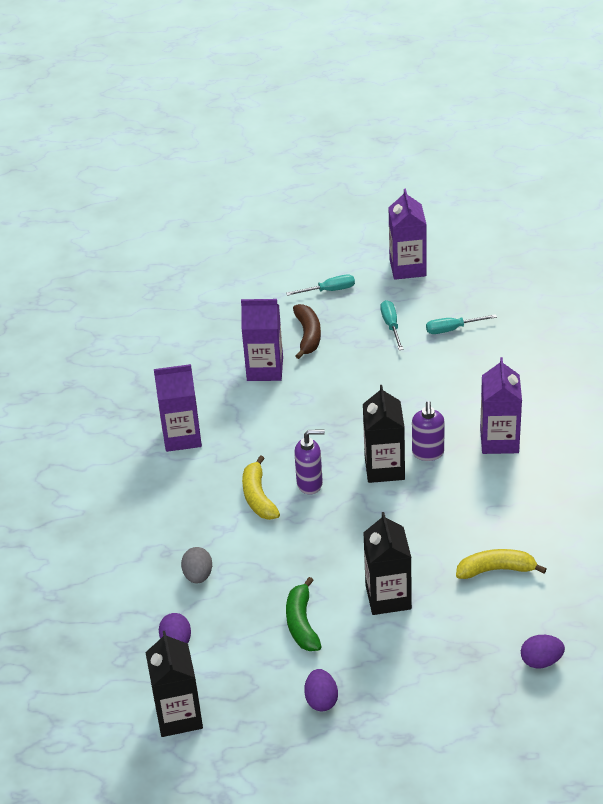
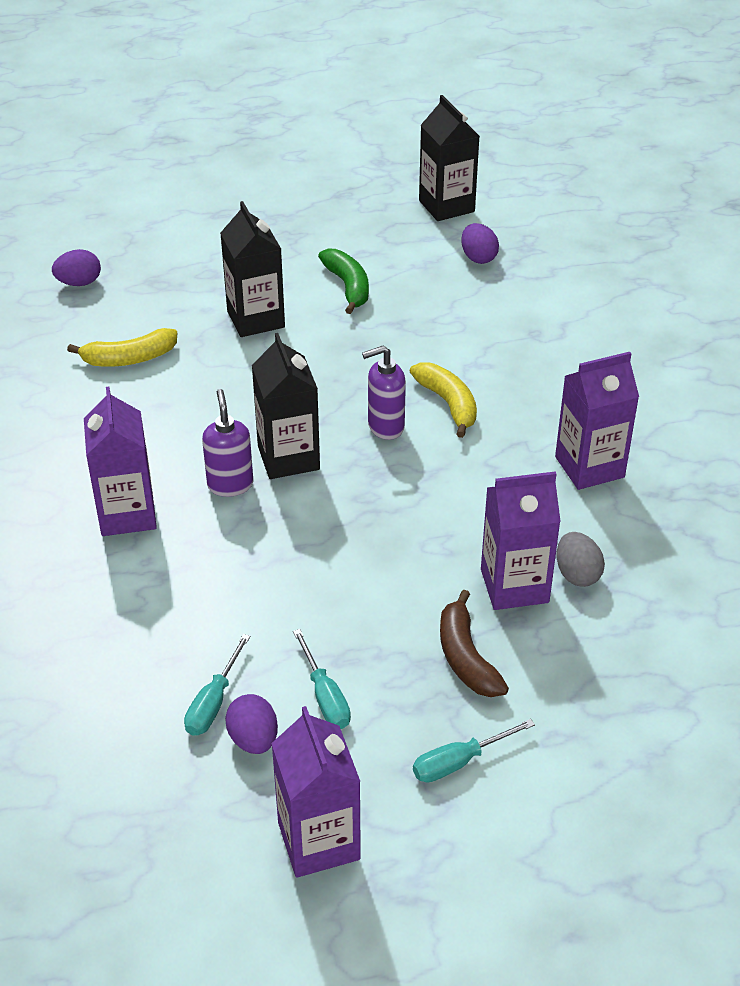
camera: 165 degrees right, 0 degrees up
(198, 575) = (484, 316): grey egg -> grey egg (577, 574)
(321, 700) = (308, 231): purple egg -> purple egg (253, 739)
(452, 329) = (214, 702): turquoise screwdriver -> turquoise screwdriver turned 135 degrees clockwise

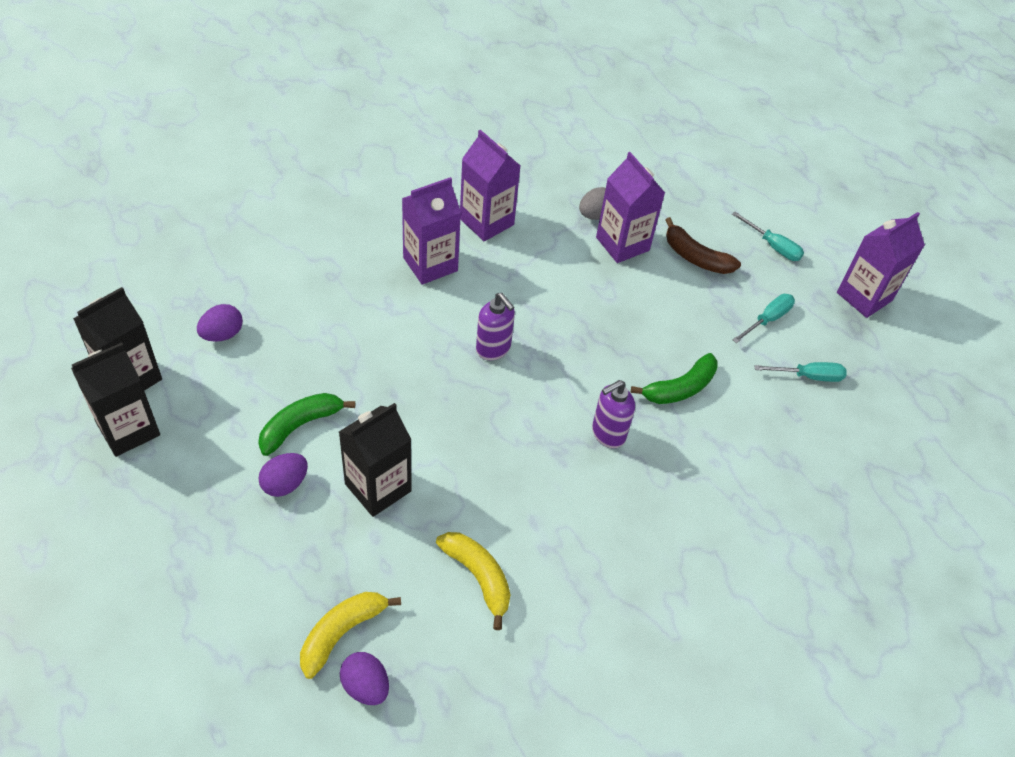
camera: 115 degrees left, 10 degrees up
(127, 514) = (675, 495): purple carton -> purple carton (430, 264)
(253, 739) = (821, 346): purple egg -> purple egg (285, 484)
(259, 565) = (680, 388): none -> green banana
(288, 458) = (558, 403): black carton -> black carton (128, 429)
(448, 404) = (448, 314): yellow banana -> yellow banana (342, 632)
(466, 657) = (695, 257): brown banana -> brown banana turned 75 degrees clockwise

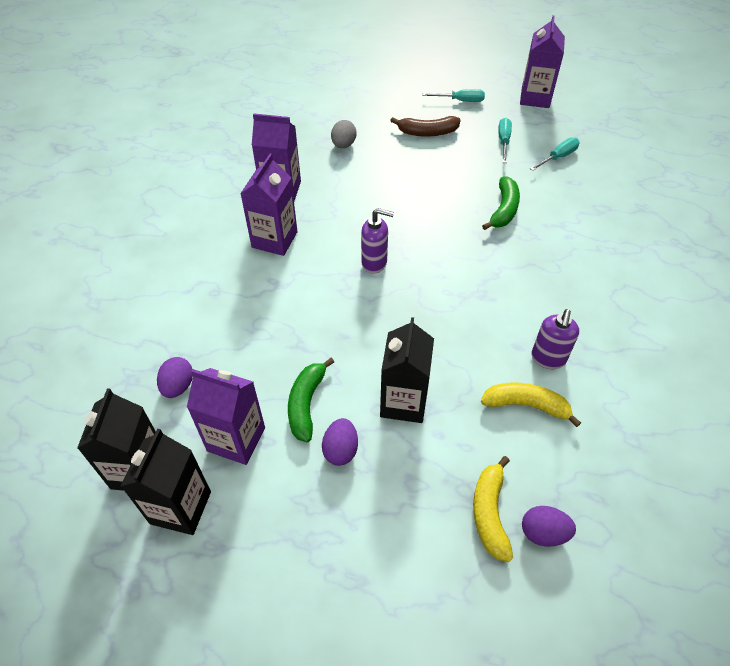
camera: 35 degrees left, 0 degrees up
(608, 434) = (497, 263): purple soap dispenser -> purple soap dispenser (548, 358)
(622, 244) = (378, 151): purple carton -> purple carton (236, 439)

